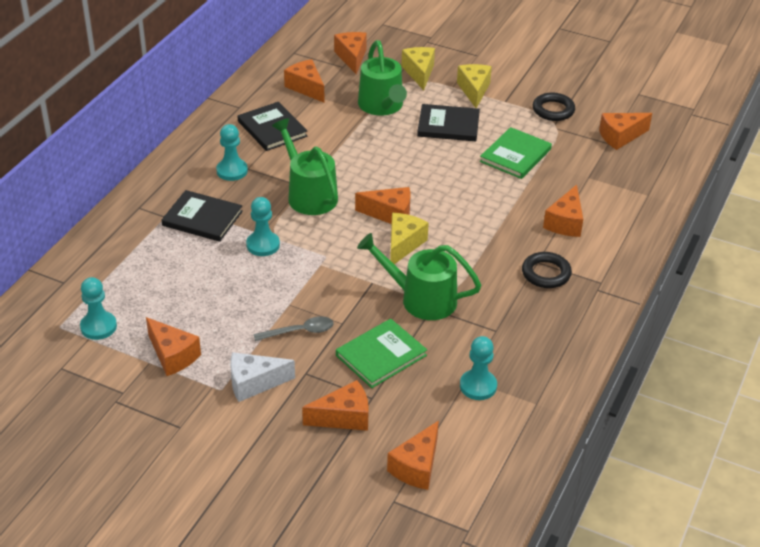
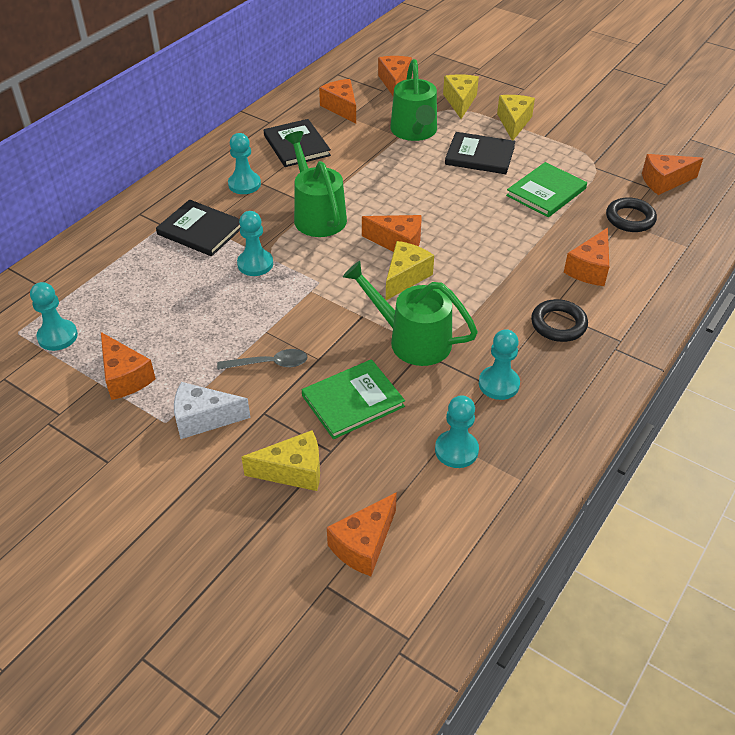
camera: 10 degrees right, 5 degrees up
(344, 417) = (293, 471): orange cheese -> yellow cheese
(503, 329) = (498, 384): none -> turquoise pawn
(553, 110) = (594, 148): black ring -> black ring (630, 218)

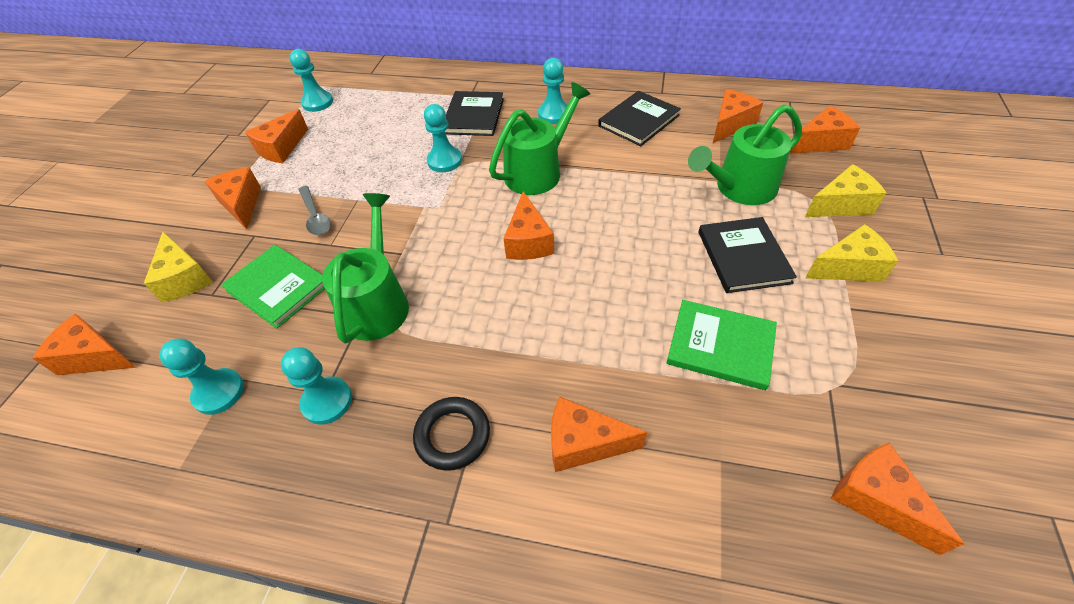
camera: 70 degrees right, 5 degrees up
(203, 419) = (241, 204): white cheese -> orange cheese
(405, 277) = (475, 265): yellow cheese -> none
(630, 218) = (735, 469): black ring -> none

